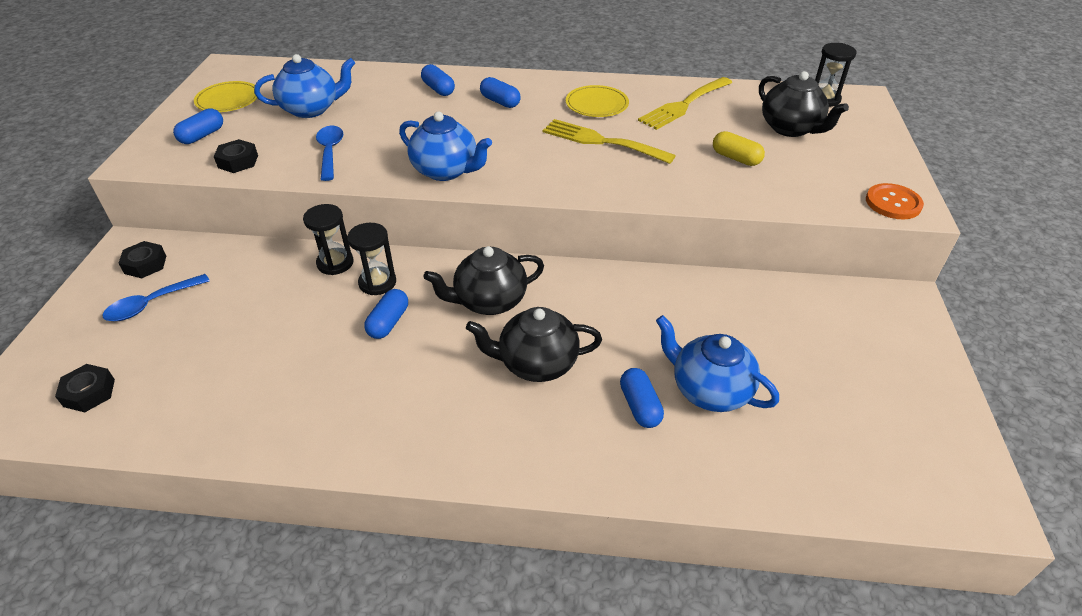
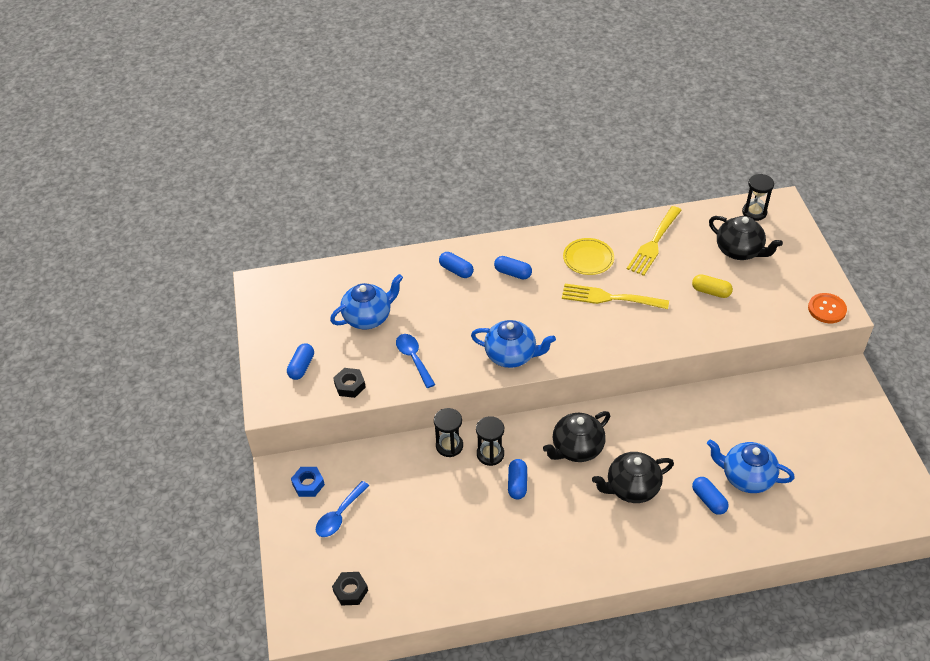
camera: 15 degrees left, 5 degrees up
(145, 264) = (308, 484): black nut -> blue nut
(228, 100) = (292, 323): yellow plate -> none

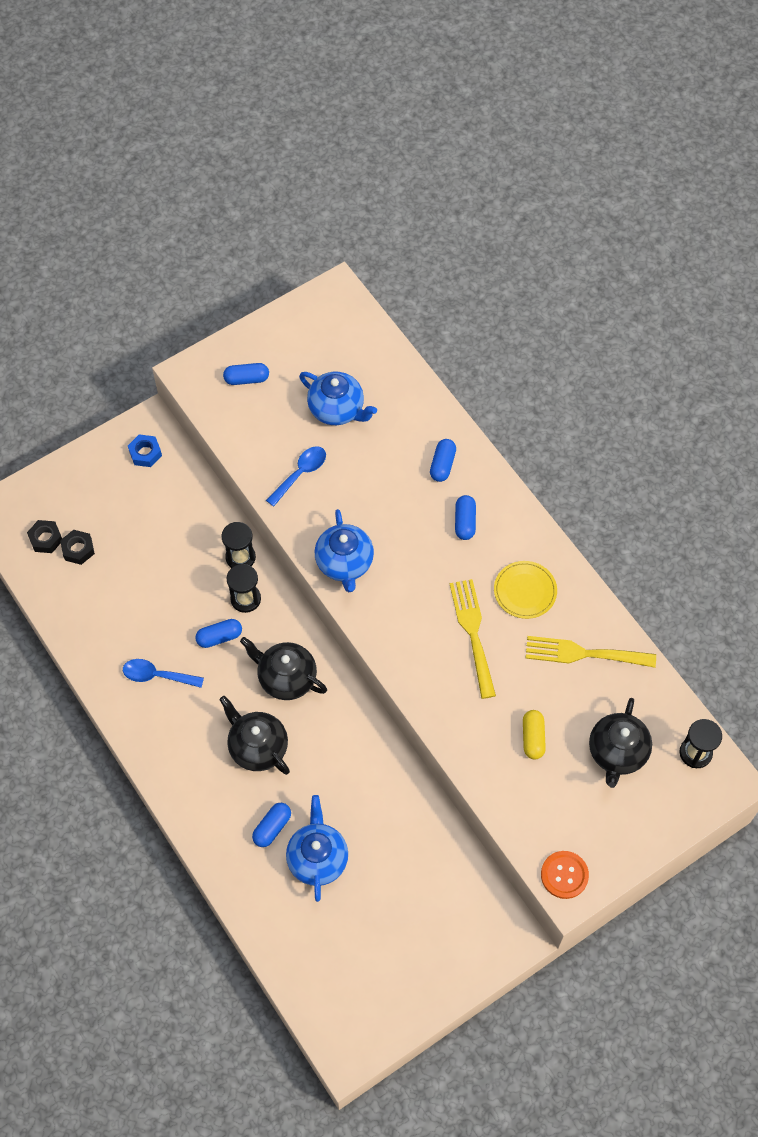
camera: 65 degrees right, 15 degrees up
(339, 515) = (121, 495): blue spoon -> blue spoon (157, 675)
(350, 385) = (241, 431): black nut -> black nut (78, 549)

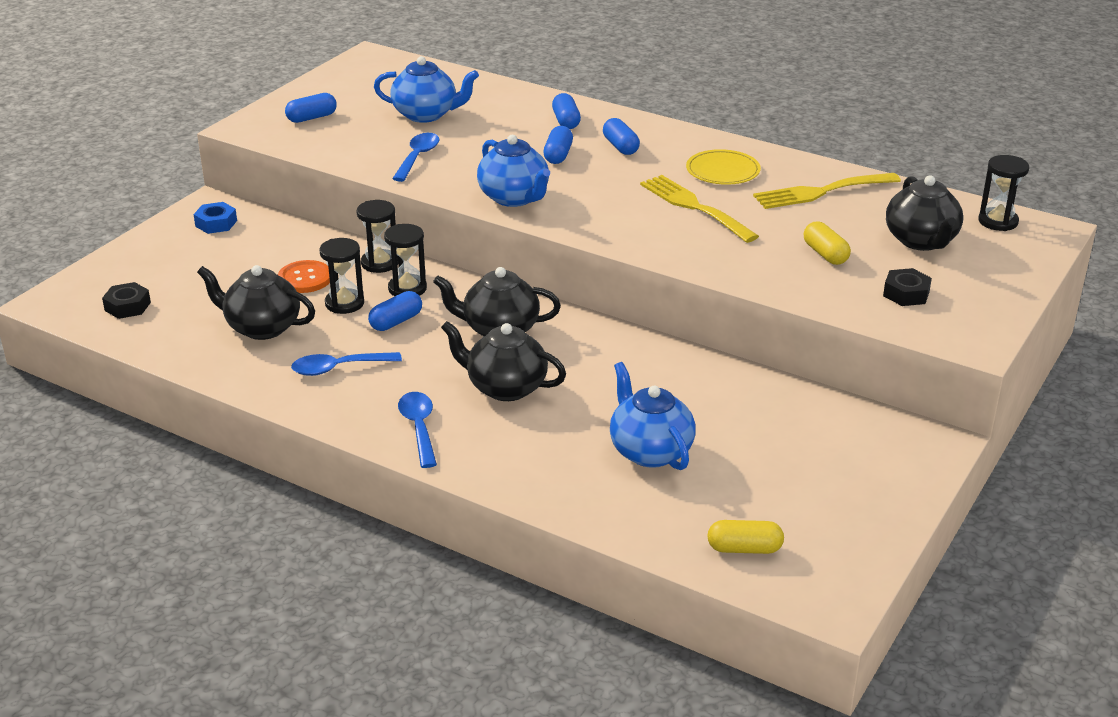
camera: 25 degrees left, 30 degrees down
(78, 549) = (174, 304): black nut -> black nut (906, 293)
(125, 604) = (262, 327): none -> black teapot
(180, 765) = (419, 428): none -> blue spoon
(194, 599) = (344, 303): none -> black hourglass
(272, 827) = (573, 443): blue capsule -> blue capsule (558, 155)
(323, 980) = (744, 549): none -> yellow capsule
(564, 875) = (957, 333): orange button -> orange button (305, 278)

